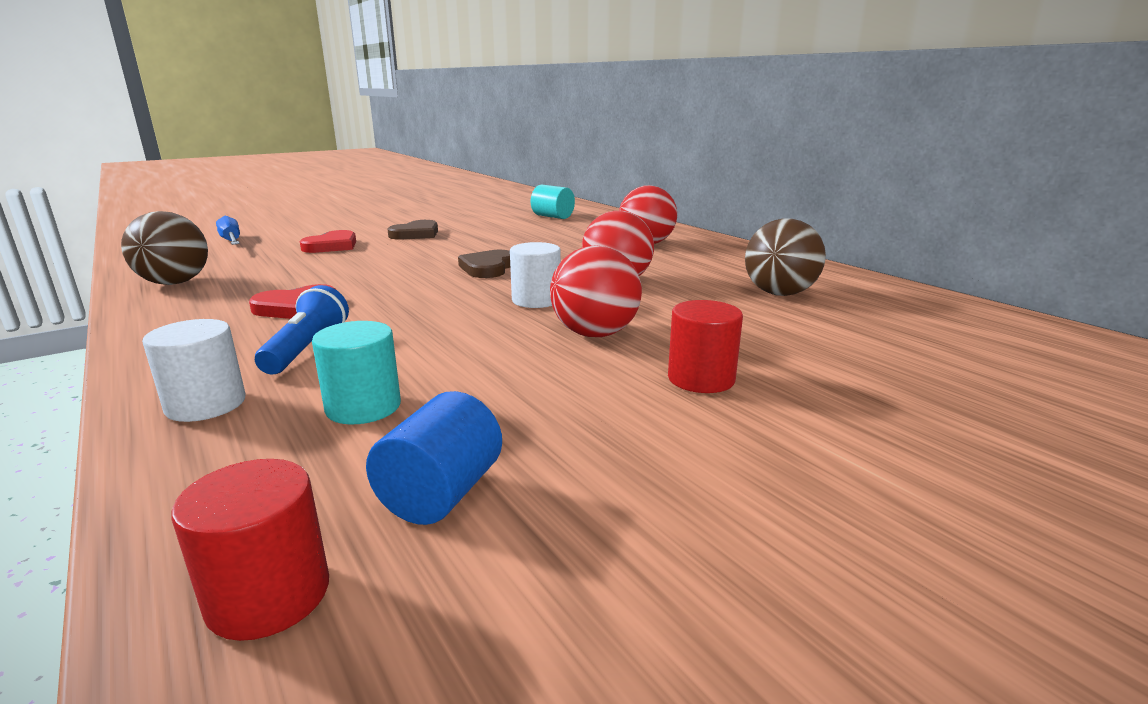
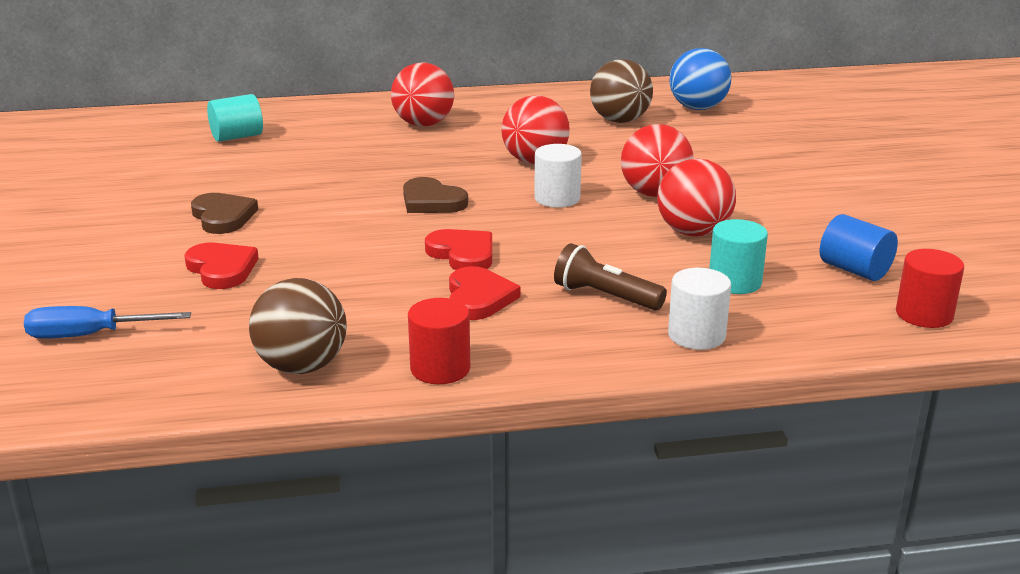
camera: 65 degrees left, 5 degrees up
(307, 349) = (605, 296): blue flashlight -> brown flashlight
(385, 290) = (462, 254): none -> red heart
(501, 366) = (693, 232): none -> red ball
(701, 379) = (754, 182): red cylinder -> red cylinder (440, 368)
(895, 319) = (697, 108): none -> blue ball

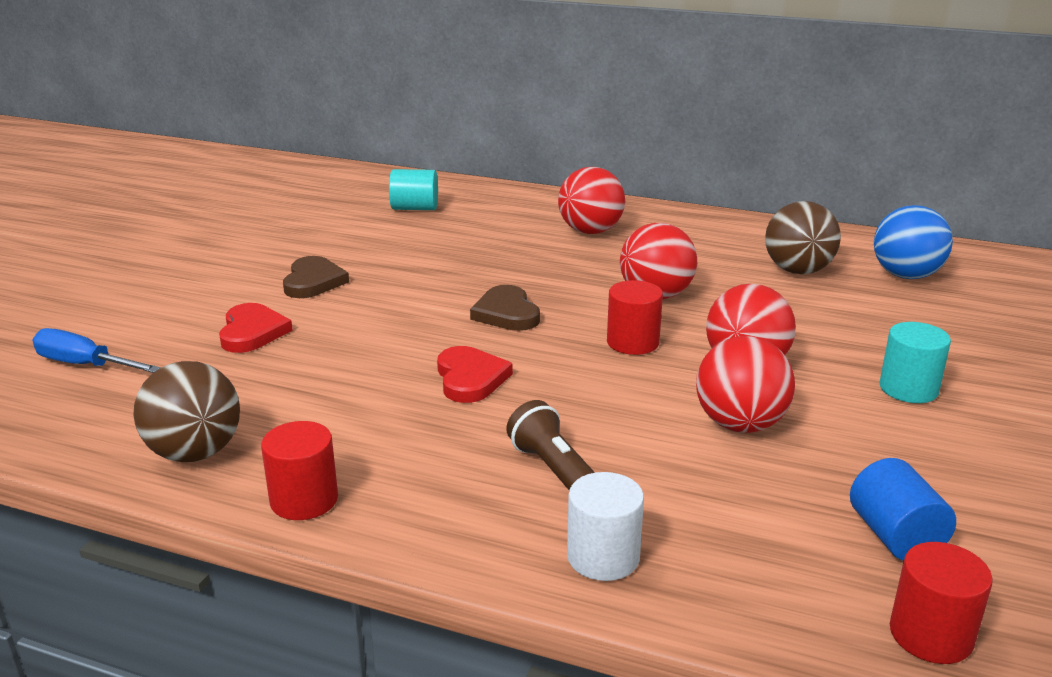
camera: 30 degrees right, 0 degrees up
(478, 298) = (429, 432): red heart -> none
(557, 198) = (632, 342): white cylinder -> red cylinder
(734, 282) = (722, 503): turquoise cylinder -> turquoise cylinder (908, 389)

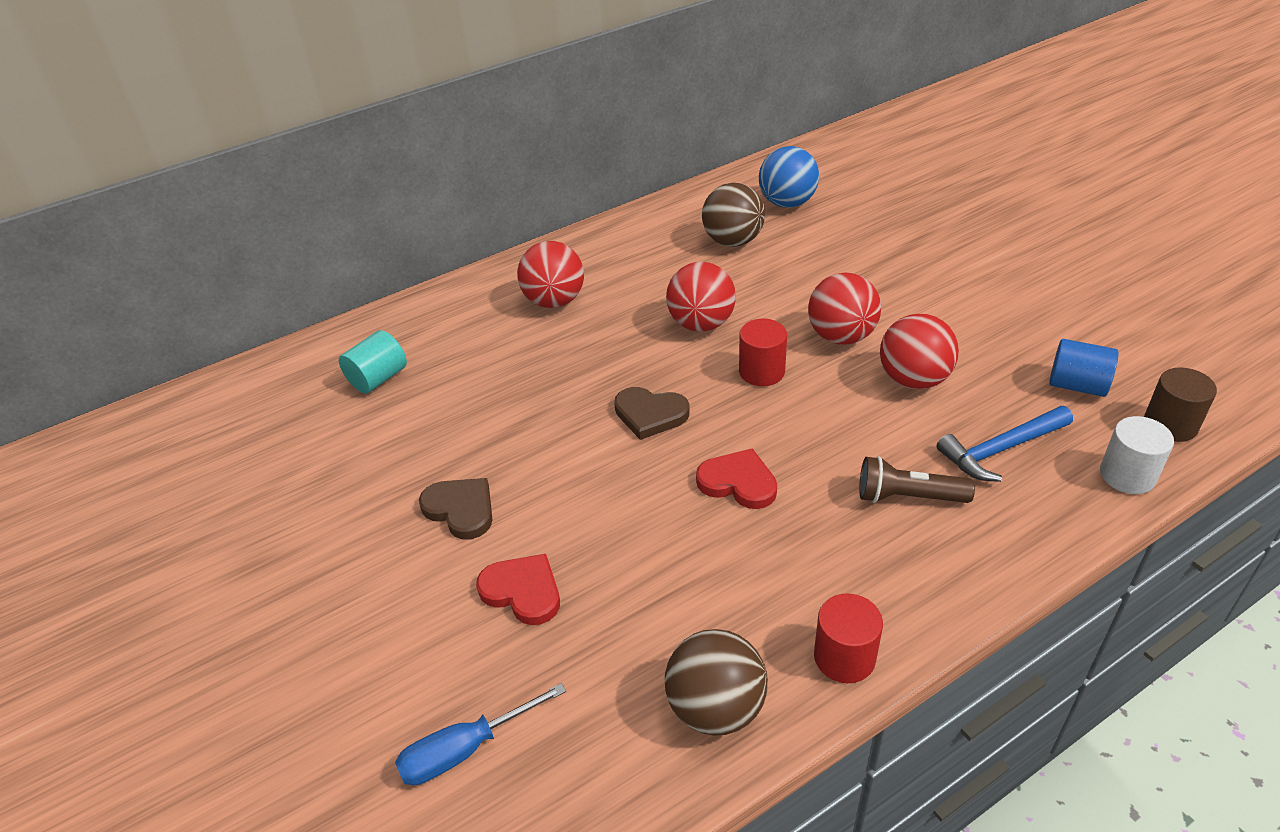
camera: 50 degrees left, 15 degrees up
(603, 557) = (1021, 521): white cylinder -> white cylinder (1127, 475)
(703, 511) = (1001, 449): none -> blue hammer
(908, 389) = (928, 287): turquoise cylinder -> none
(931, 635) = (1170, 424): red cylinder -> brown cylinder

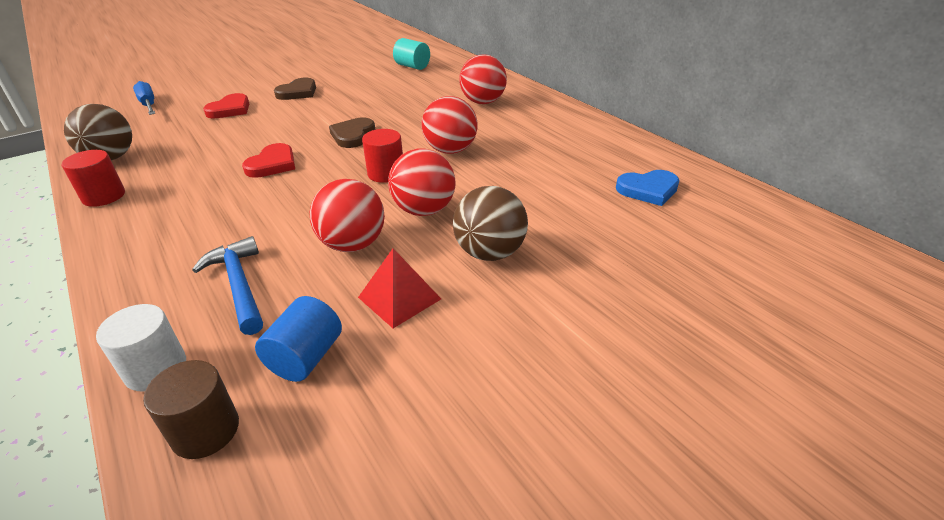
camera: 85 degrees right, 5 degrees down
(733, 241) = (571, 162): brown ball -> brown ball (490, 253)
(787, 203) = (648, 190): blue ball -> blue heart
(907, 497) = (216, 230): brown flashlight -> none
(987, 341) = (399, 298): none -> red pyramid

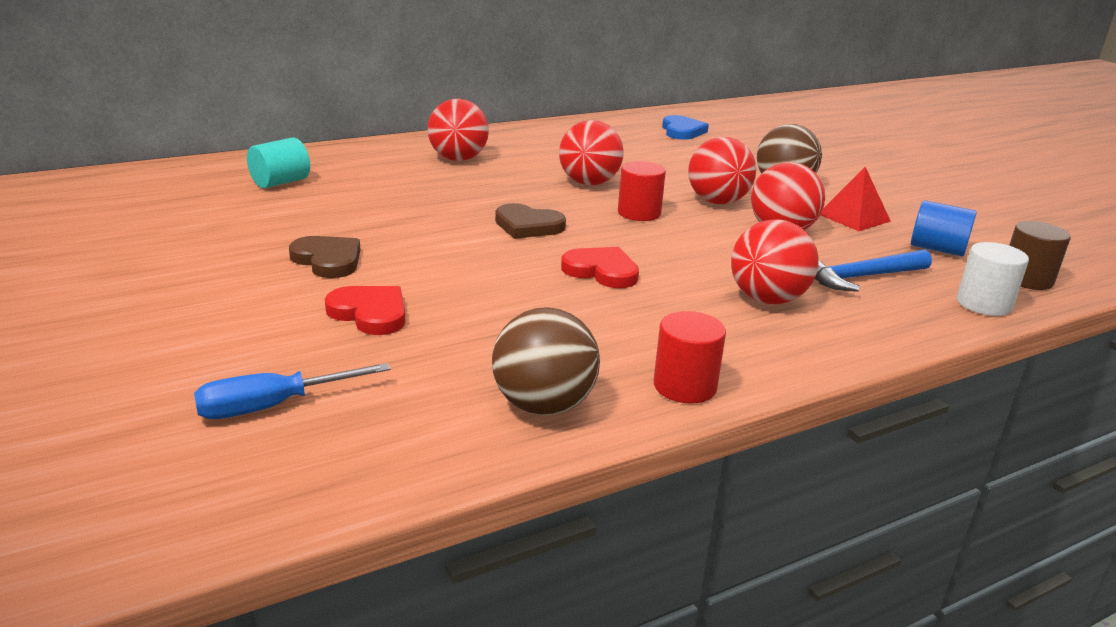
camera: 85 degrees left, 10 degrees down
(209, 230) = (767, 299): none -> red ball

